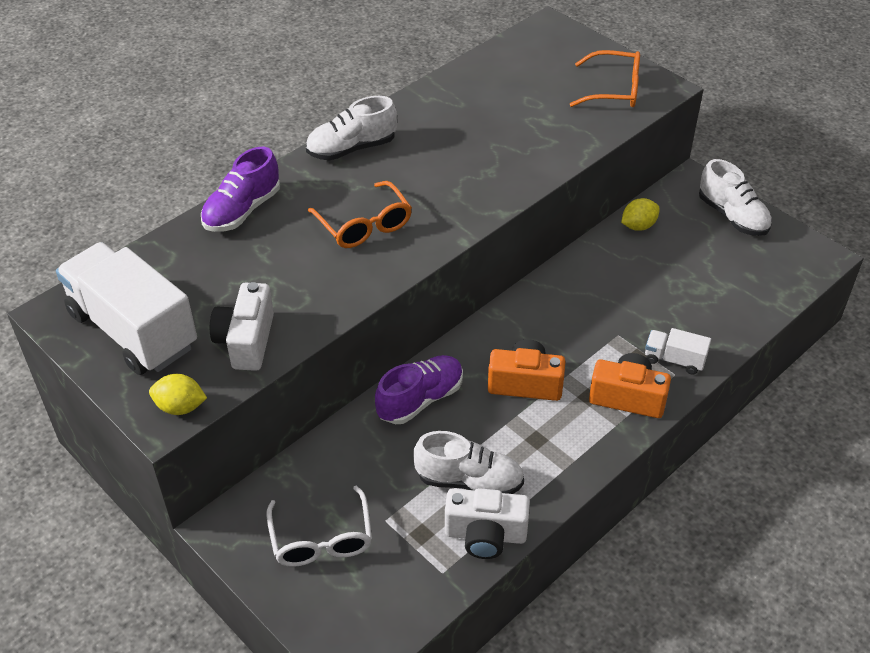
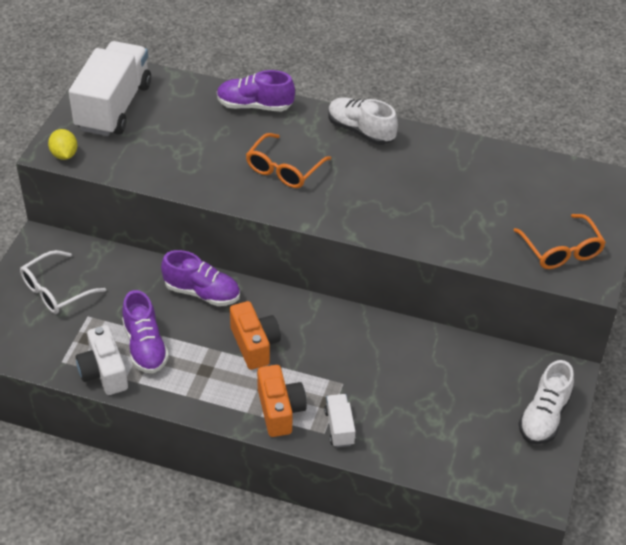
camera: 60 degrees right, 0 degrees up
(246, 341) = (136, 159): white camera -> none
(469, 481) = (145, 346): white shoe -> purple shoe
(638, 226) = (480, 356): yellow lemon -> none

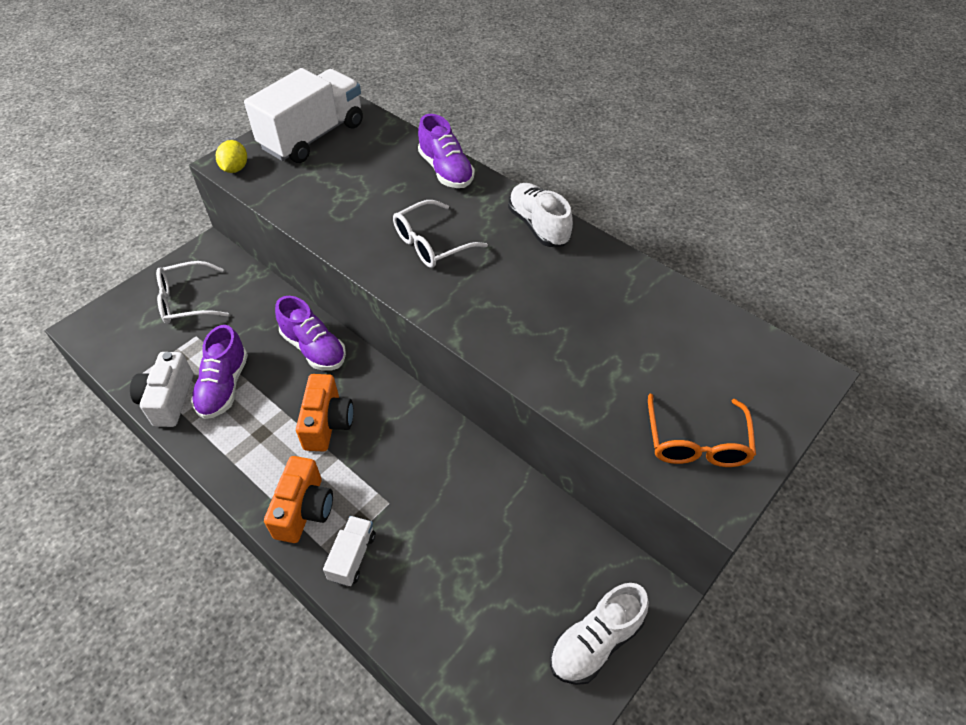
camera: 25 degrees right, 5 degrees up
(255, 106) = (446, 170): purple shoe -> purple shoe turned 150 degrees counterclockwise
(284, 169) = (432, 243): orange glasses -> white glasses

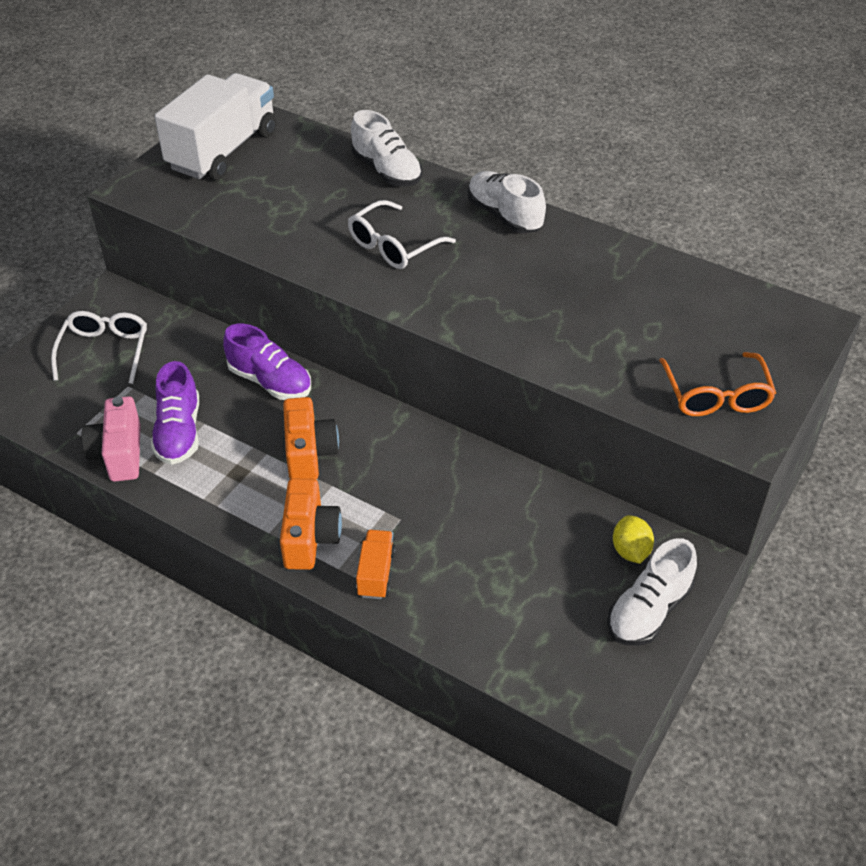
camera: 10 degrees left, 5 degrees down
(168, 400) = (119, 454): white camera -> pink camera
(187, 301) = (104, 351): white glasses -> white glasses turned 120 degrees clockwise
(235, 168) = (144, 194): yellow lemon -> yellow lemon (630, 551)
(352, 557) = (376, 573): white truck -> orange truck
(446, 170) = (387, 171): purple shoe -> white shoe

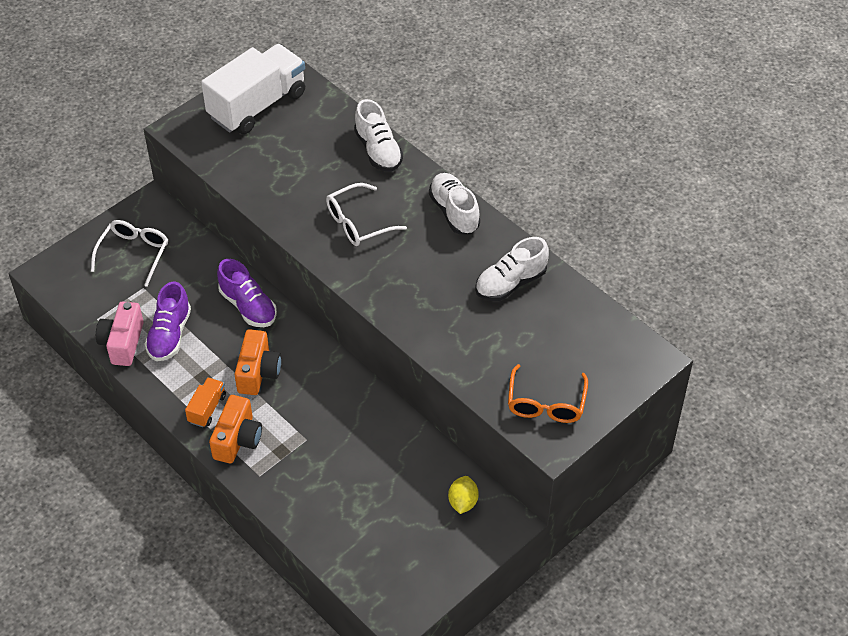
camera: 15 degrees right, 5 degrees up
(376, 573) = (275, 477): orange truck -> orange truck (207, 409)
(649, 610) = (456, 549): white shoe -> white shoe (510, 283)

